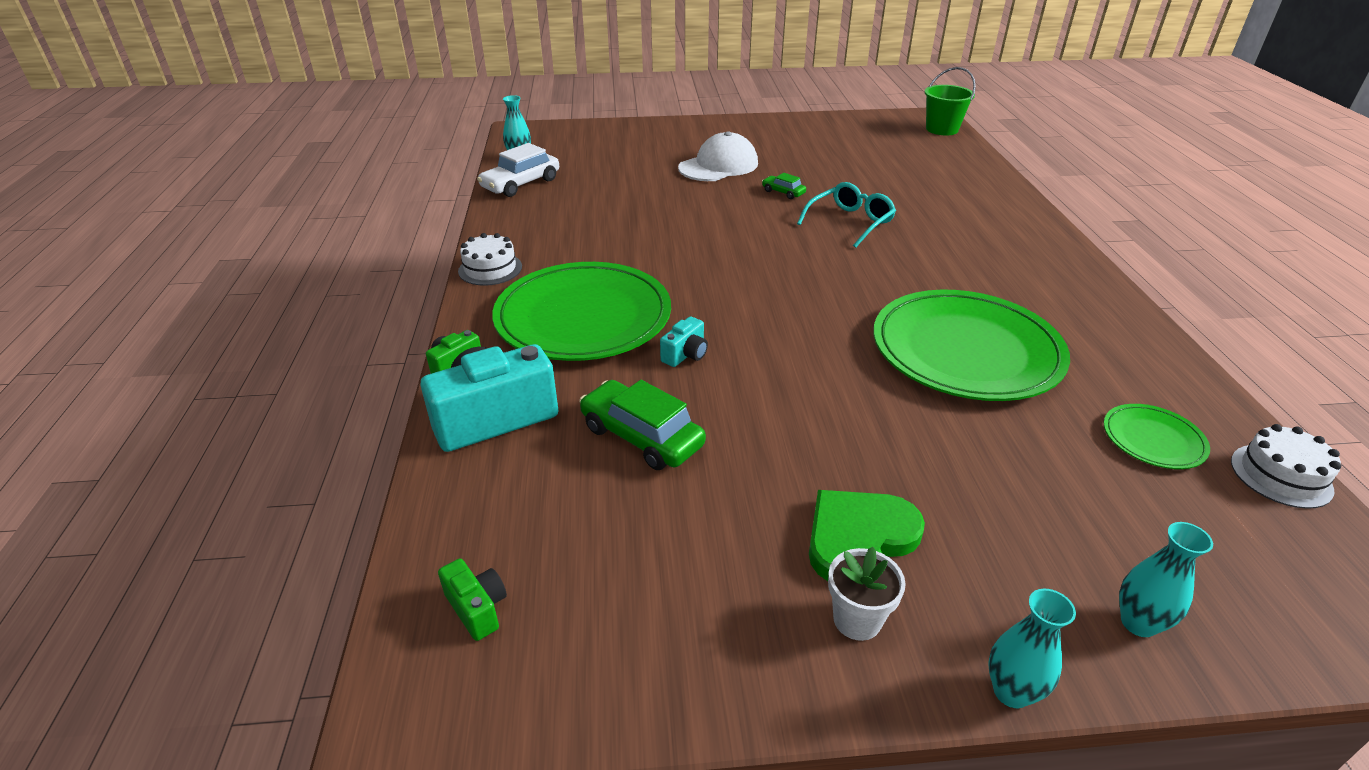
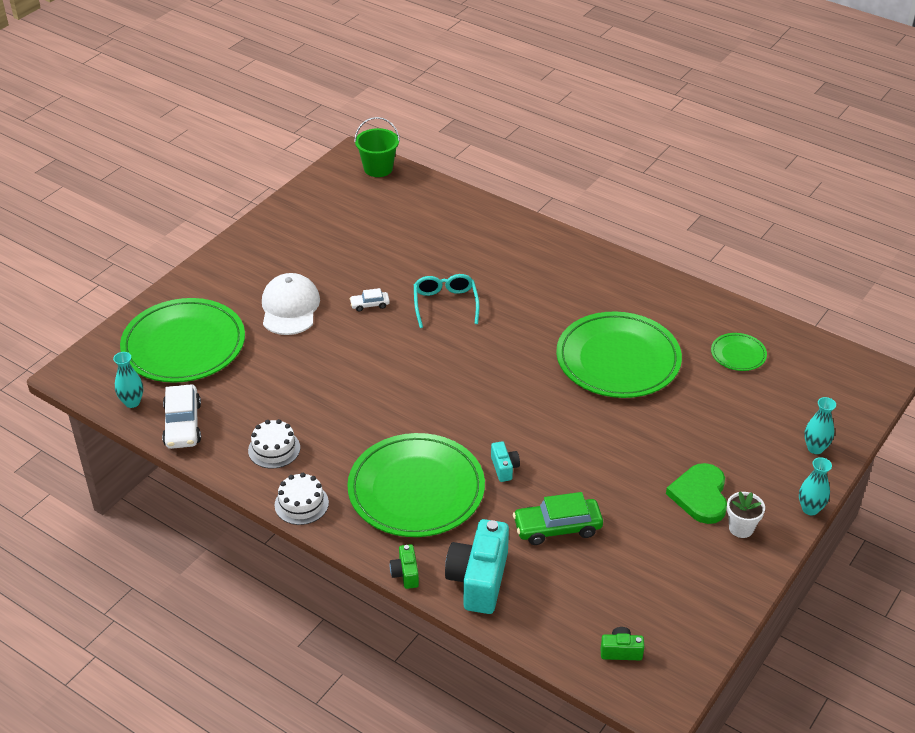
camera: 50 degrees left, 5 degrees up
(609, 149) = (184, 345): none -> green plate
(783, 192) = (370, 305): green car -> white car
(1281, 475) = (792, 337): white cake -> white cake (274, 449)

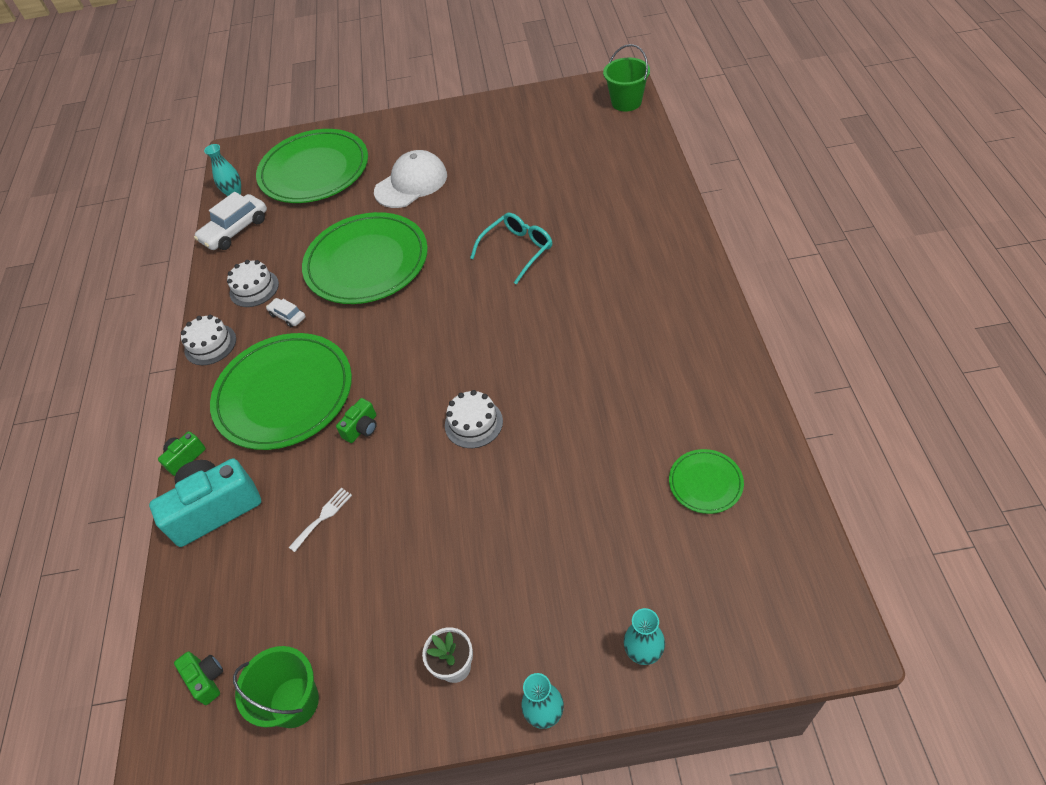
camera: 55 degrees right, 10 degrees up
(370, 305) = (464, 215): white car -> white car (288, 316)
(504, 468) = (362, 428): turquoise camera -> green camera
(557, 527) = (323, 517): green car -> white fork
(571, 415) = (473, 423): none -> white cake
(618, 359) = (584, 401): green plate -> green plate (367, 262)
(686, 615) = (294, 702): none -> green bucket
(700, 495) = (467, 597): green heart -> none

